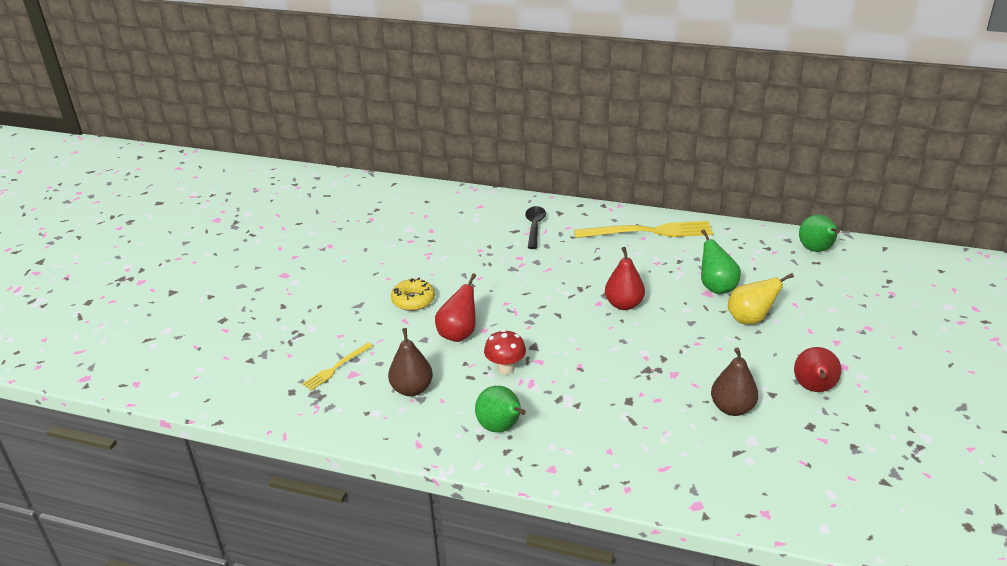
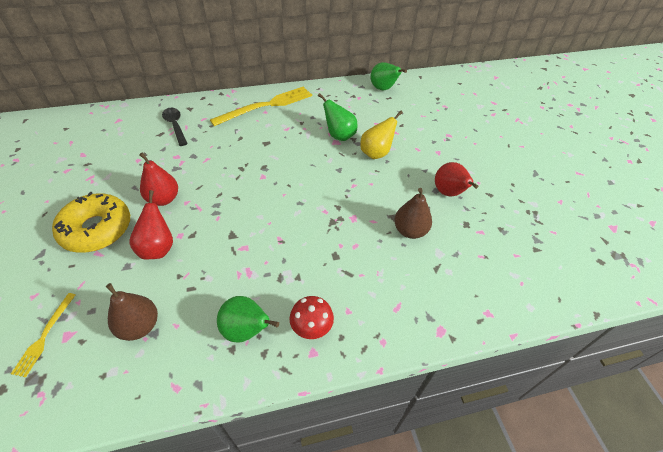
camera: 35 degrees left, 15 degrees up
(413, 300) = (97, 229): yellow donut -> yellow donut, size x1.64
(505, 368) = (219, 266): red mushroom -> red mushroom (311, 329)
(624, 304) = (282, 171): red pear -> red pear (163, 199)

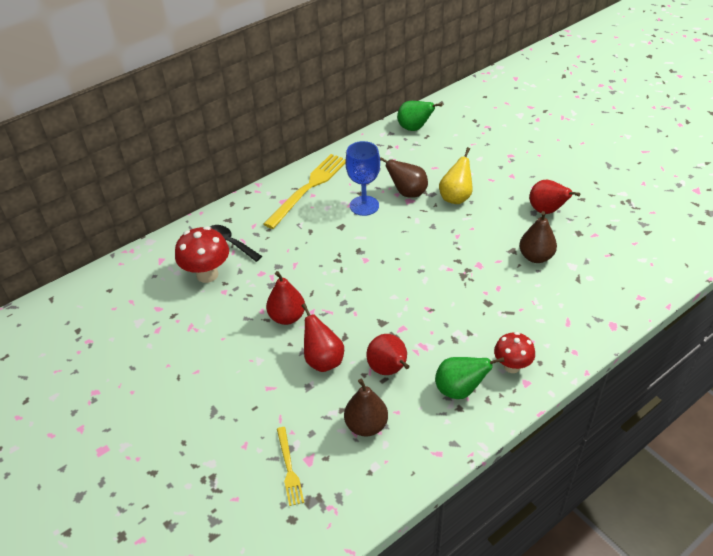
camera: 20 degrees left, 5 degrees down
(97, 229) = (247, 368): yellow donut -> none
(138, 142) = (207, 274): none -> red mushroom
(202, 281) = (388, 370): none -> red pear
(297, 133) = (364, 206): none -> blue goblet
(339, 135) = (407, 193): green pear -> brown pear

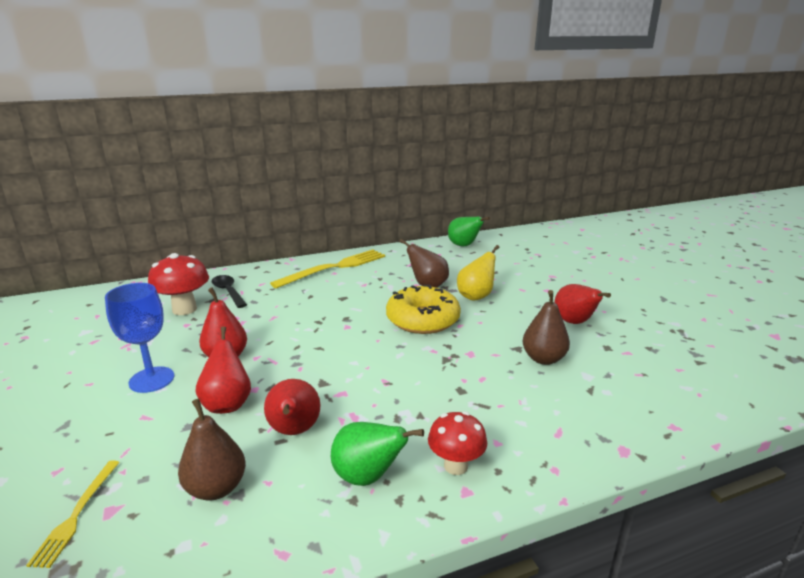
camera: 15 degrees right, 20 degrees down
(364, 206) = (377, 287): blue goblet -> blue goblet (151, 379)
(424, 237) = (422, 320): none -> yellow donut

